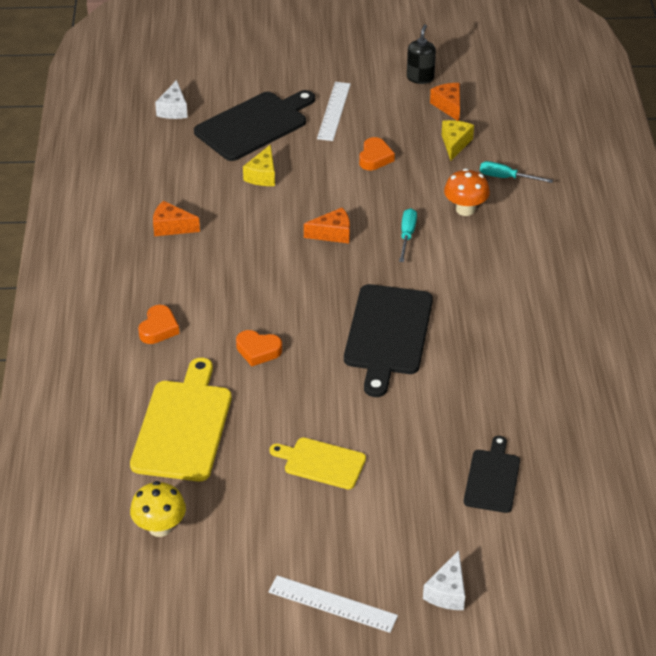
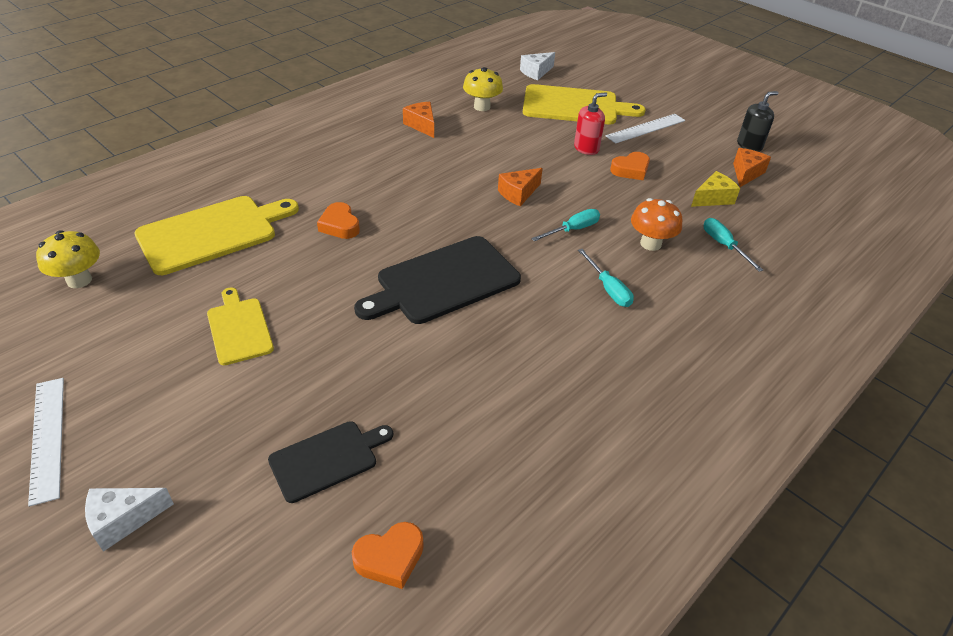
camera: 45 degrees right, 0 degrees up
(158, 328) = (309, 170): orange heart -> orange heart (390, 558)
(187, 176) = (482, 107): none -> yellow mushroom
(254, 125) = (574, 106): black cutting board -> yellow cutting board
(262, 175) = (530, 134): yellow cheese -> none
(320, 160) = (586, 148): none -> red soap dispenser
(332, 234) = (518, 193): orange cheese -> orange cheese turned 105 degrees clockwise
(485, 261) = (608, 289): none -> turquoise screwdriver

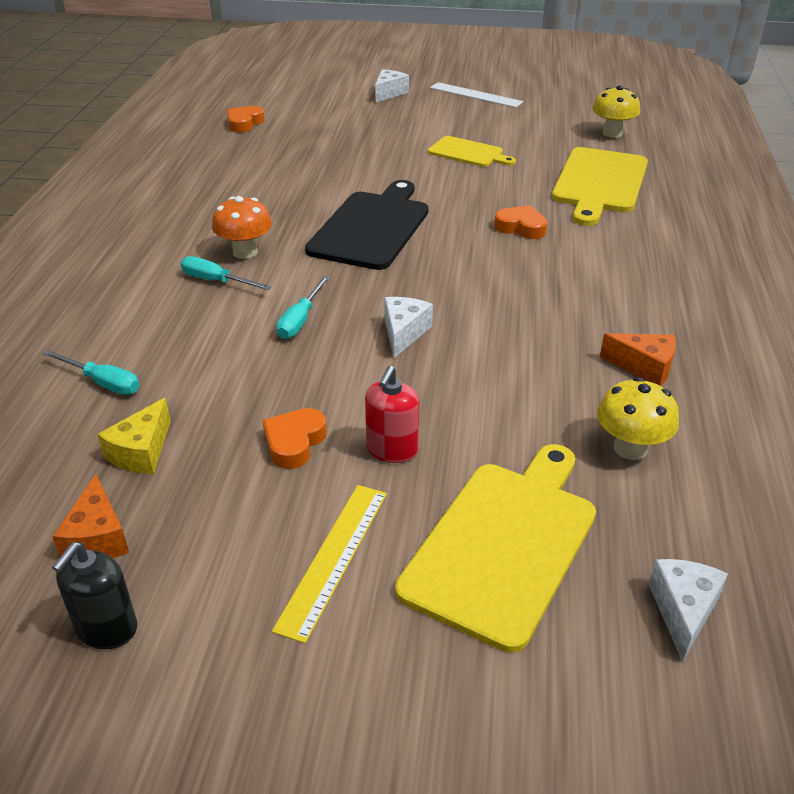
camera: 145 degrees right, 5 degrees down
(327, 459) = (322, 134): black cutting board -> none
(518, 193) = (403, 333): orange cheese -> white cheese
(574, 106) = (504, 544): yellow cutting board -> yellow cutting board turned 150 degrees clockwise
(646, 128) = (333, 558): white ruler -> yellow ruler
(650, 244) = (198, 344): orange mushroom -> orange mushroom (245, 252)

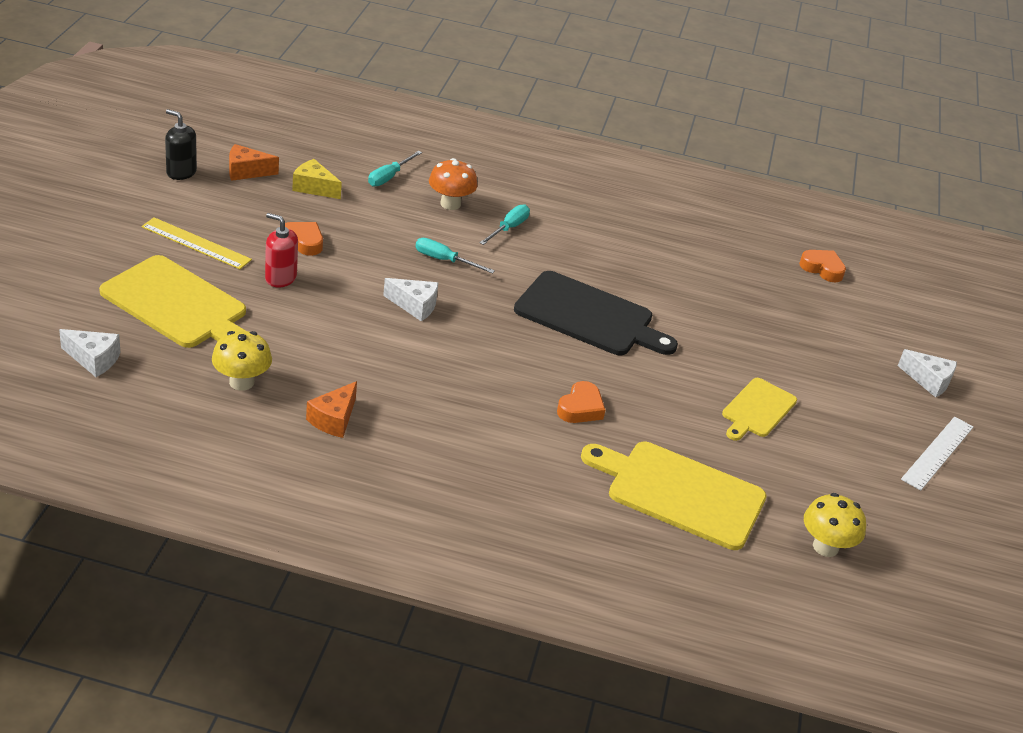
camera: 90 degrees right, 0 degrees up
(245, 252) = (552, 245): orange mushroom -> orange mushroom (450, 204)

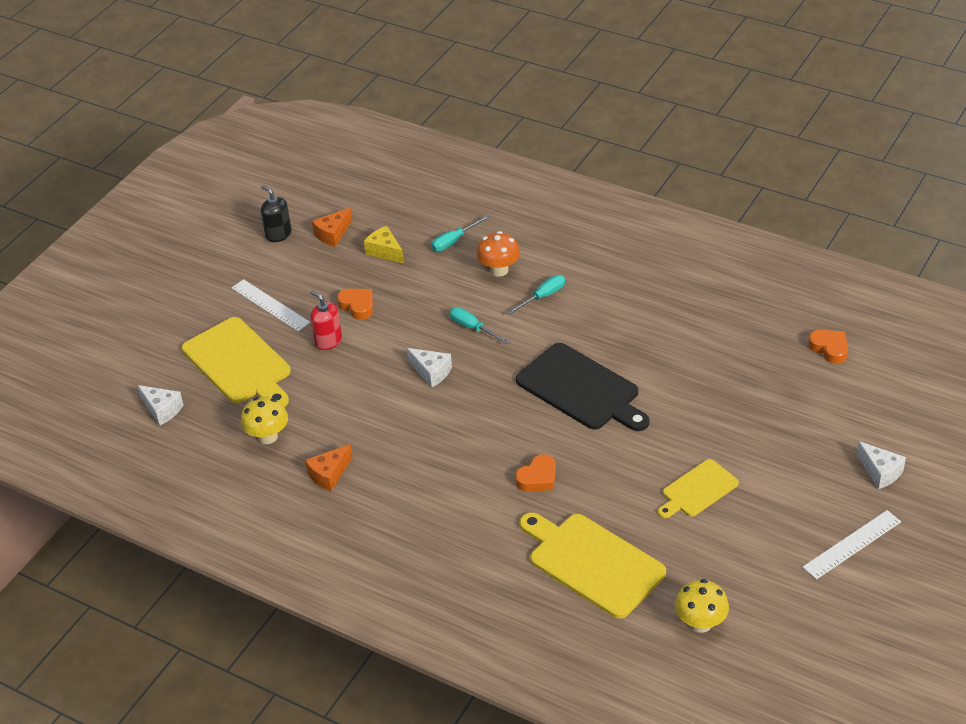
camera: 25 degrees right, 5 degrees up
(196, 243) = (270, 305): yellow ruler -> white ruler
(246, 171) = (333, 234): orange cheese -> orange cheese turned 60 degrees counterclockwise

